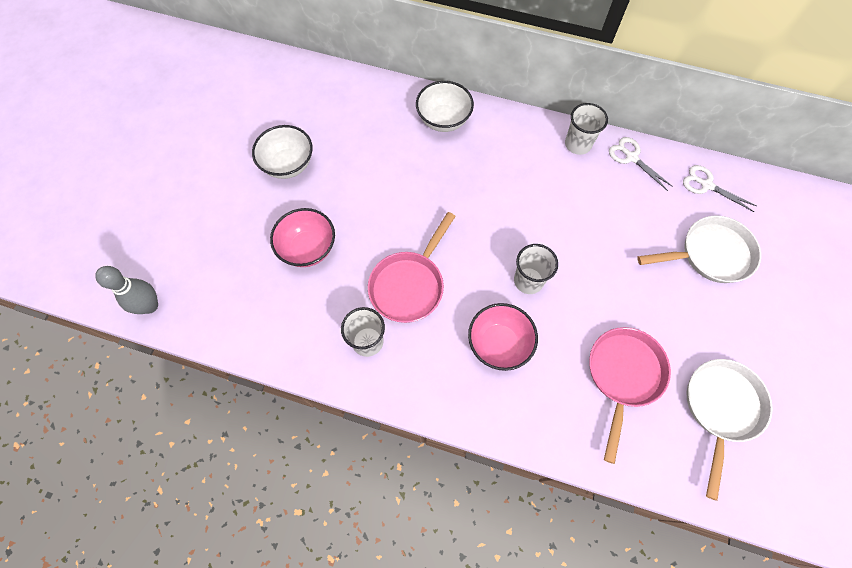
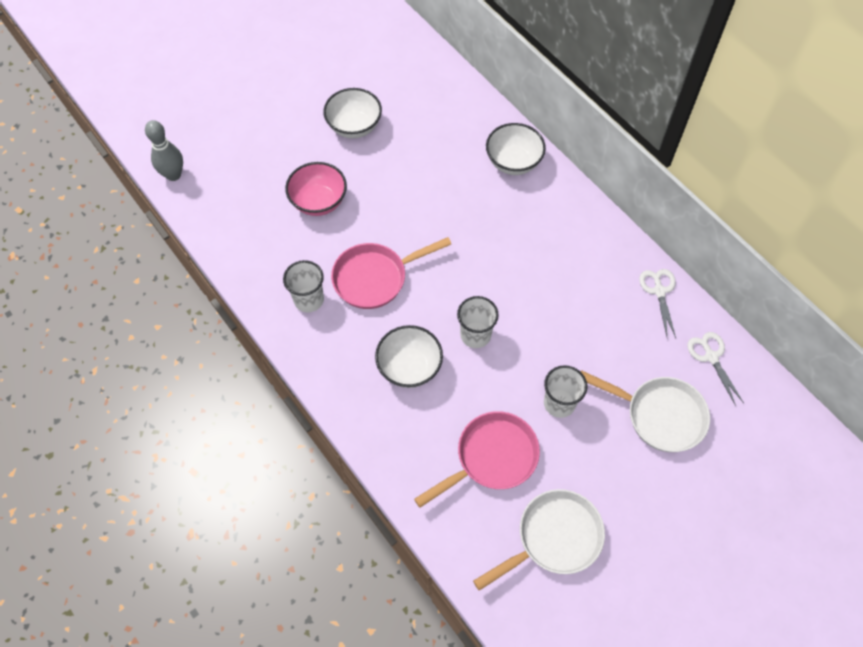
camera: 35 degrees right, 5 degrees down
(499, 344) = (409, 367): pink bowl -> white bowl
(578, 144) = (618, 251): white cup -> white cup (559, 403)

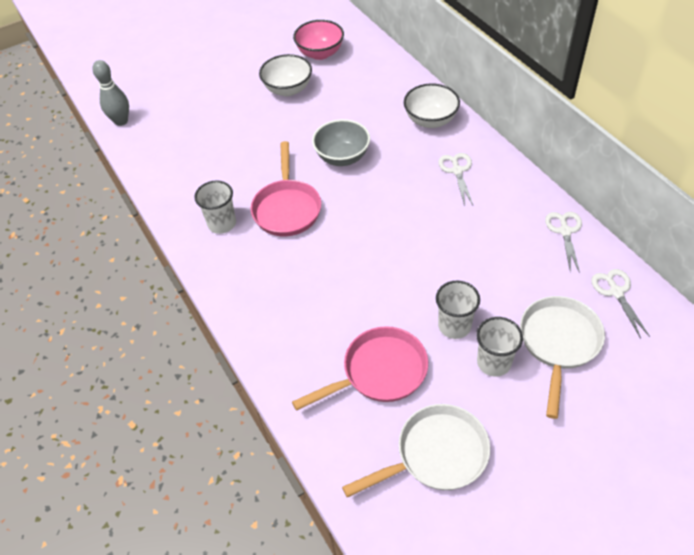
camera: 10 degrees right, 10 degrees down
(319, 202) = (246, 145): pink bowl -> pink bowl (320, 53)
(375, 278) = (287, 208): pink pan -> pink pan turned 75 degrees counterclockwise
(409, 367) = (308, 285): white bowl -> none
(425, 212) = (342, 157): none -> grey bowl
(475, 335) = (377, 261): white cup -> white cup (493, 362)
(546, 224) = (457, 171): none -> white scissors
(659, 415) = (558, 343): white pan -> white pan turned 105 degrees counterclockwise

